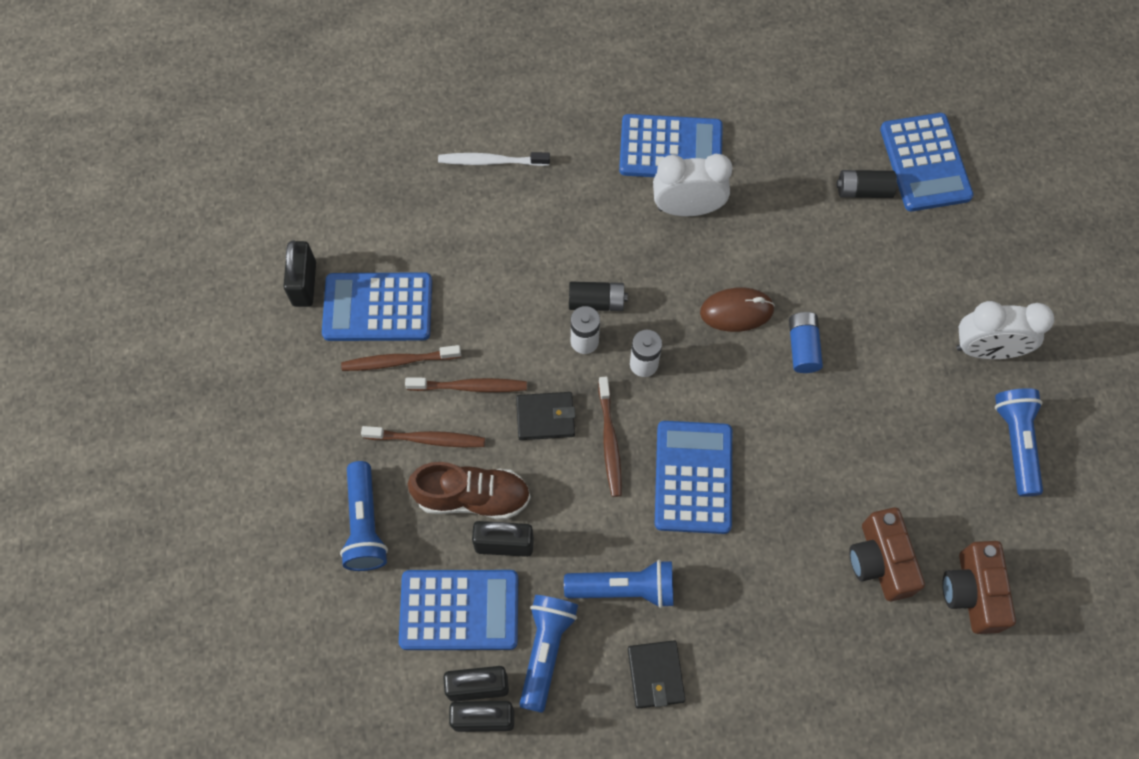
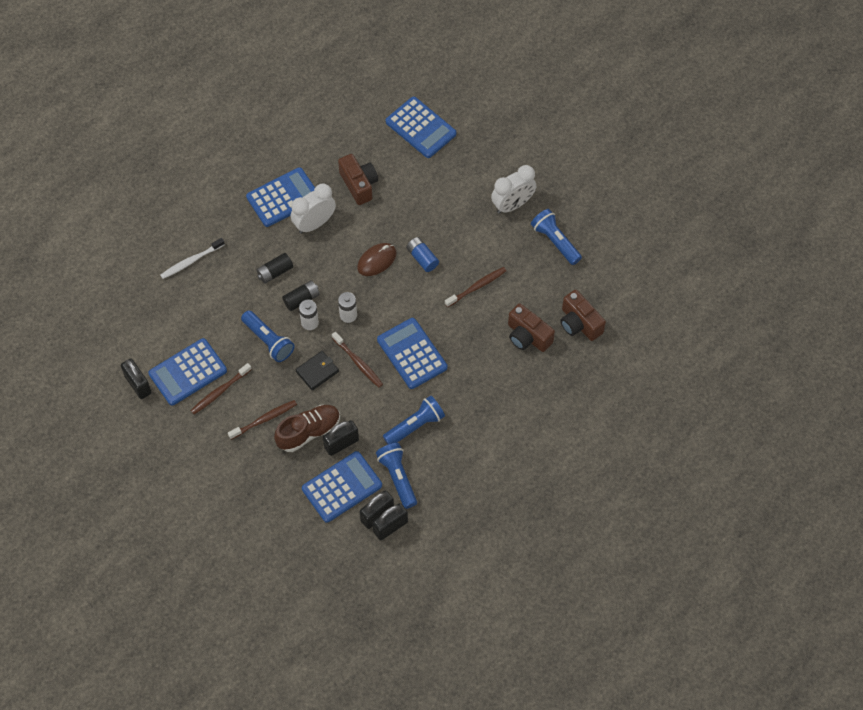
camera: 35 degrees left, 5 degrees down
(365, 524) = (264, 479): blue flashlight -> blue flashlight (268, 341)
(469, 386) = (267, 381): brown toothbrush -> brown toothbrush (476, 287)
(655, 675) = (458, 454): black wallet -> none
(785, 191) = (359, 184): none -> brown camera
(863, 191) = (399, 161): black battery -> black battery (275, 272)

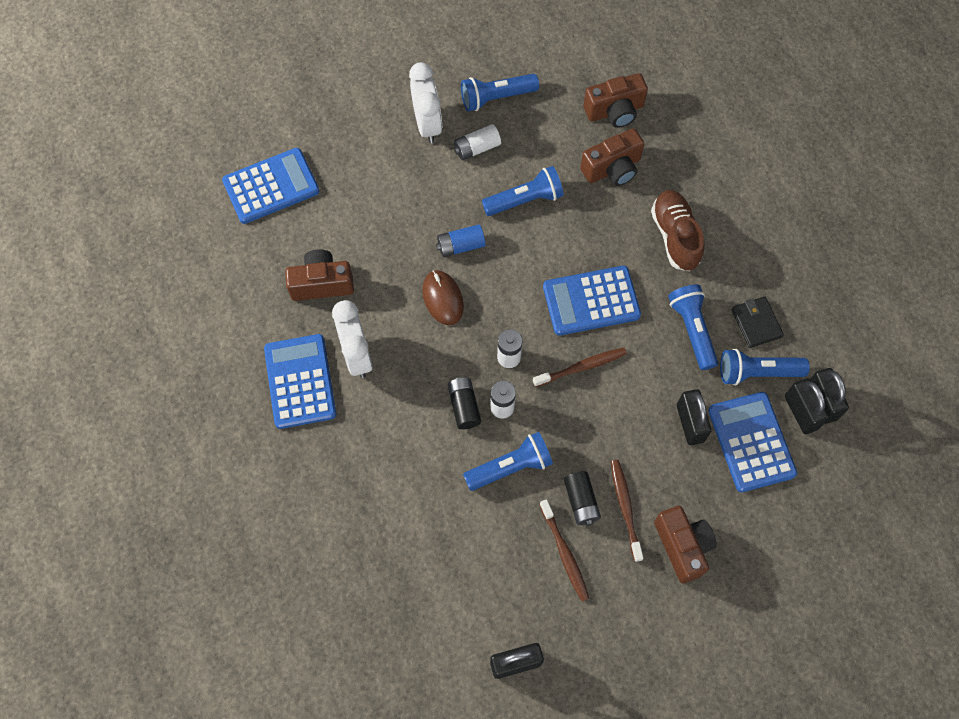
camera: 70 degrees left, 5 degrees up
(188, 372) = (520, 588): blue calculator -> none
(191, 261) = (348, 531): white toothbrush -> none
(249, 463) = (683, 546): none -> brown camera
(275, 272) = (410, 427): black battery -> black battery (581, 501)
(308, 432) = (661, 458): brown shoe -> brown shoe (675, 236)
(317, 371) = (577, 420): black wallet -> black wallet (756, 323)
(476, 287) = (525, 200): brown toothbrush -> blue flashlight
(506, 243) = (477, 148): none -> white battery

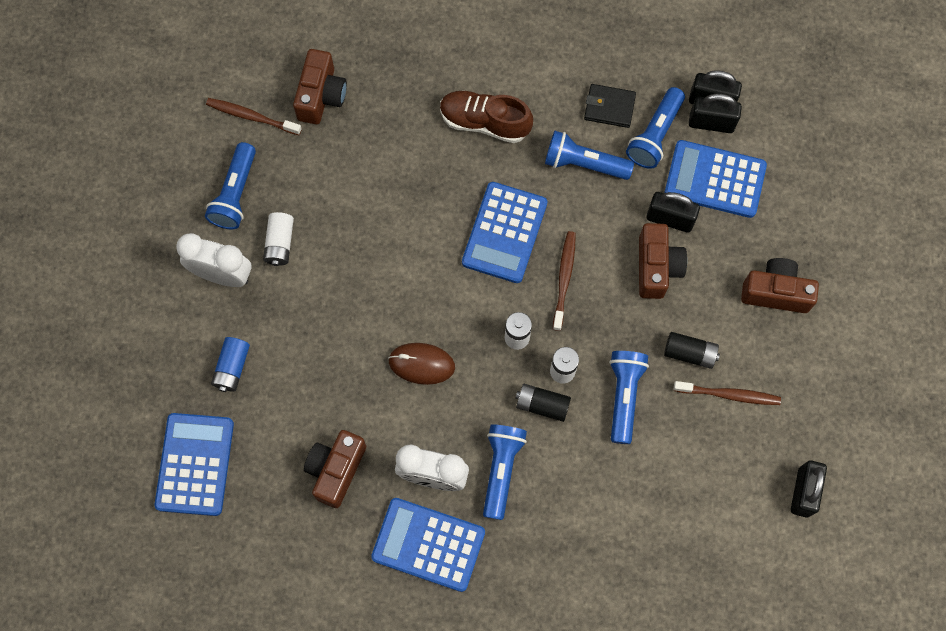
camera: 60 degrees left, 5 degrees up
(461, 246) = (376, 317): blue battery -> blue battery (232, 367)
(525, 200) = (364, 231): blue flashlight -> blue flashlight (501, 469)
(612, 168) = (381, 134): brown camera -> brown camera (656, 267)
(625, 508) = (716, 319): brown toothbrush -> brown toothbrush (252, 117)

